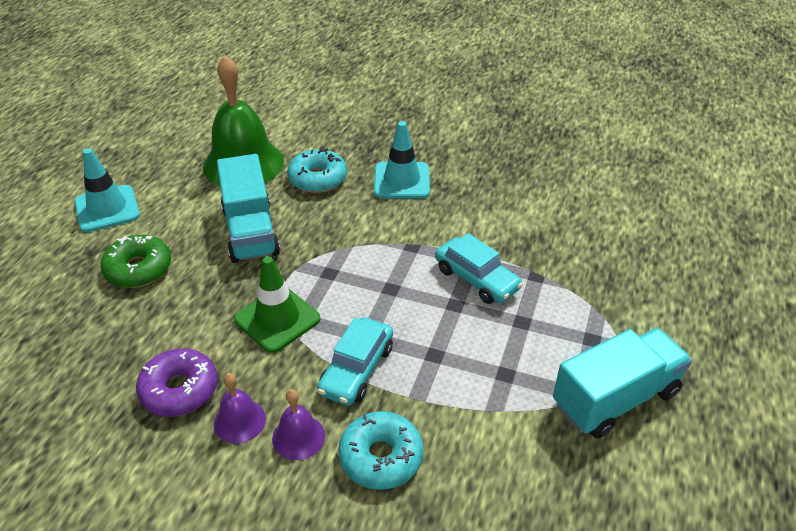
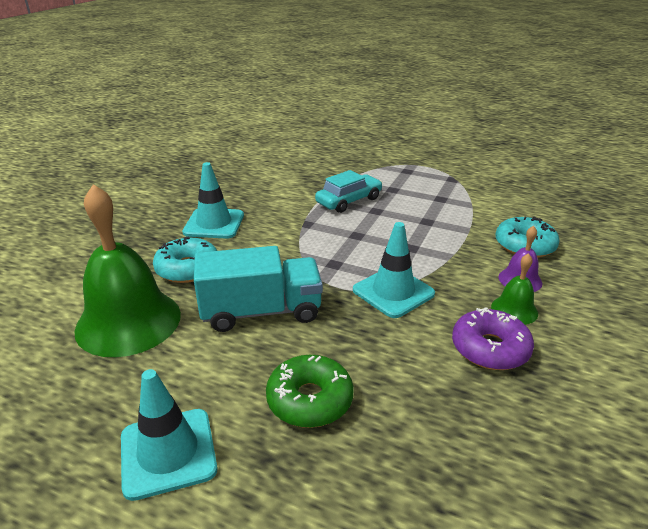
camera: 85 degrees left, 10 degrees down
(239, 421) = (514, 310): purple bell -> green bell
(277, 319) = (393, 292): green traffic cone -> turquoise traffic cone
(356, 369) = (446, 253): turquoise car -> none
(615, 399) = (453, 170): turquoise truck -> none

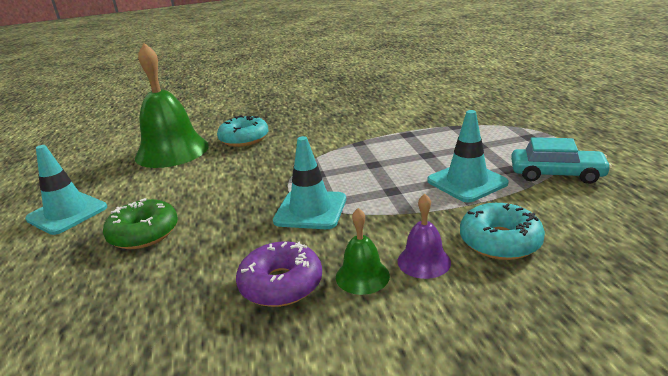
camera: 55 degrees right, 5 degrees down
(214, 224) = (307, 121): turquoise traffic cone -> turquoise traffic cone (467, 182)
(261, 312) = (224, 178): turquoise truck -> none
(349, 201) = (422, 140): turquoise car -> turquoise car (556, 174)

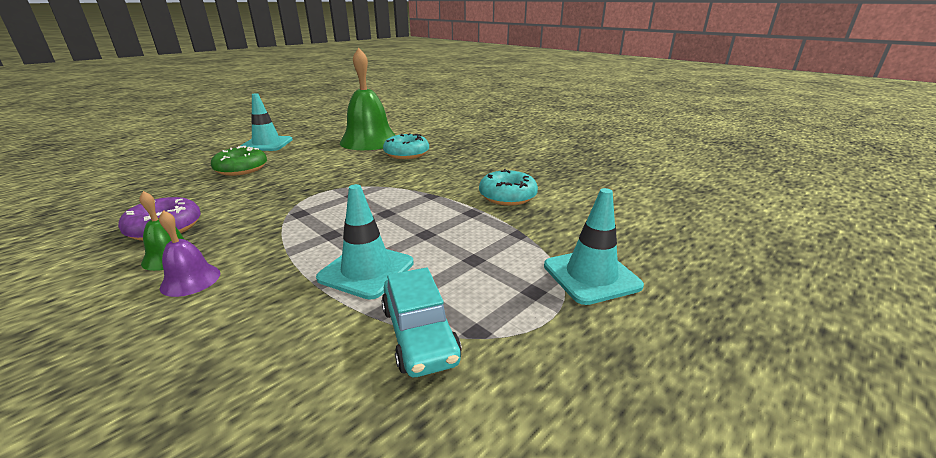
camera: 55 degrees right, 0 degrees up
(310, 210) = (283, 209): turquoise traffic cone -> turquoise traffic cone (591, 276)
(500, 241) = (227, 317): turquoise donut -> turquoise donut (507, 196)

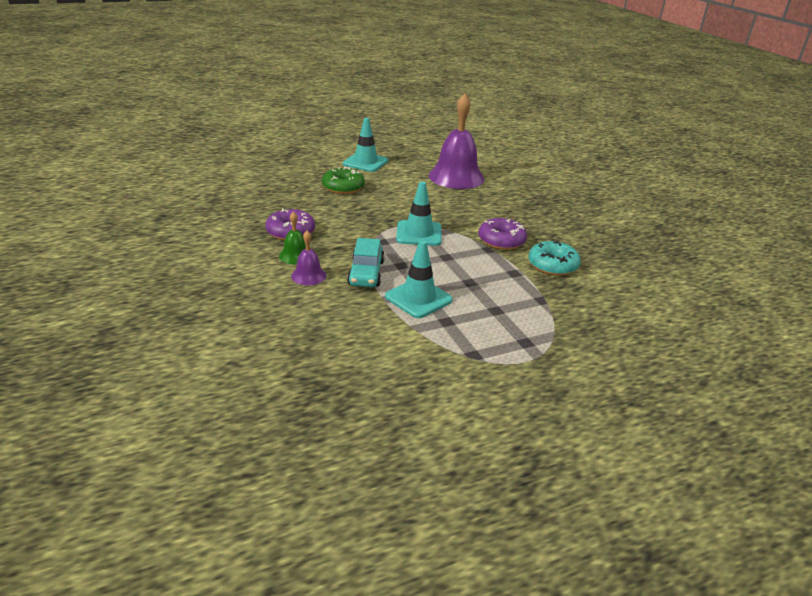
camera: 20 degrees right, 5 degrees up
(369, 141) = (456, 177): green bell -> purple bell
(406, 154) = (485, 200): turquoise donut -> none
(419, 334) = (438, 346): turquoise car -> turquoise car (366, 273)
(441, 185) = (501, 241): none -> purple donut
(591, 276) = (575, 344): turquoise traffic cone -> turquoise traffic cone (419, 233)

